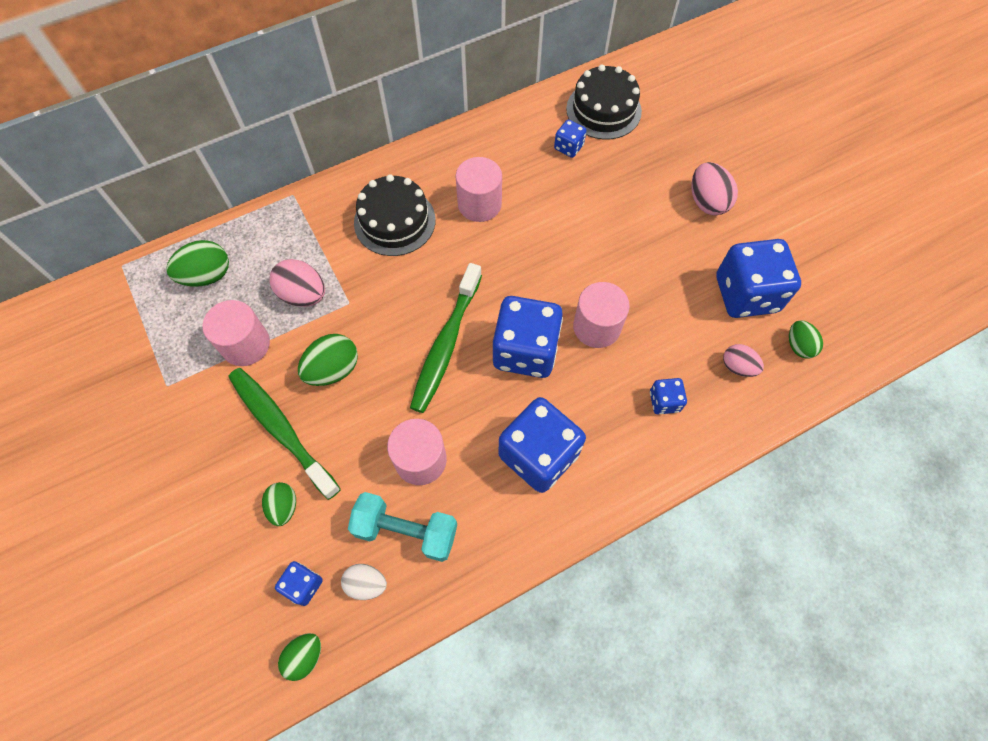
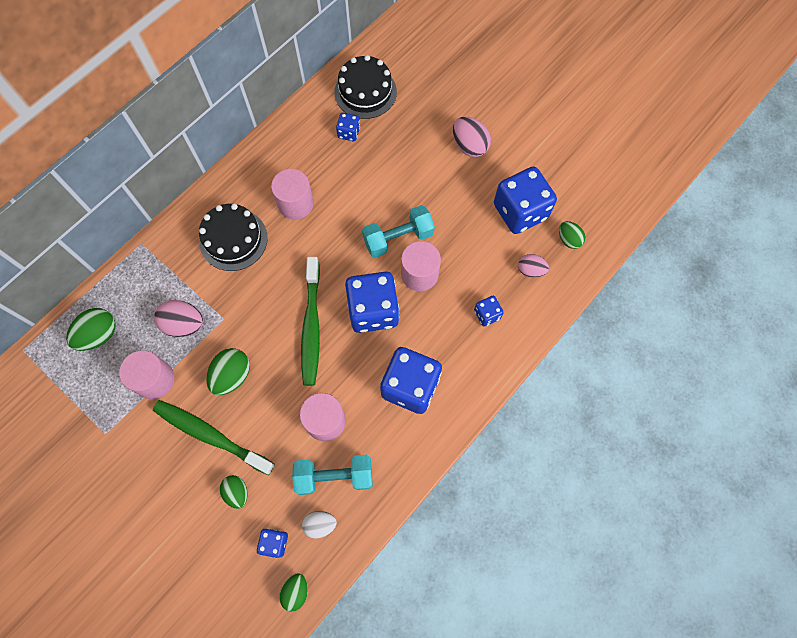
camera: 20 degrees left, 5 degrees up
(585, 278) = (398, 238): none -> turquoise dumbbell

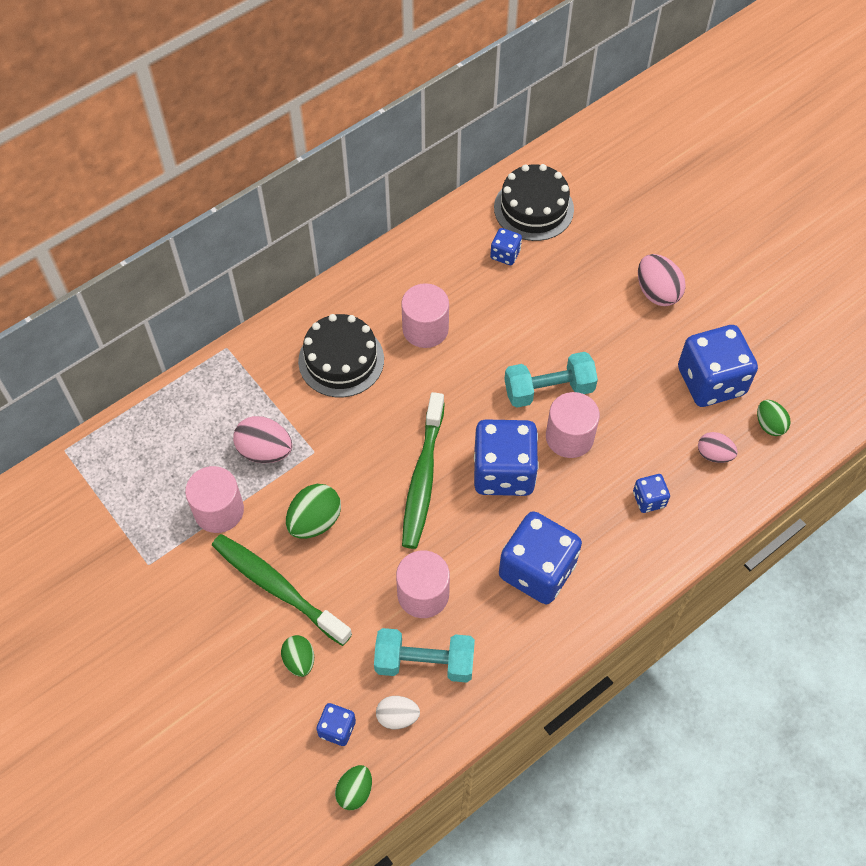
camera: 10 degrees right, 10 degrees down
(99, 335) = (159, 447): green egg -> none

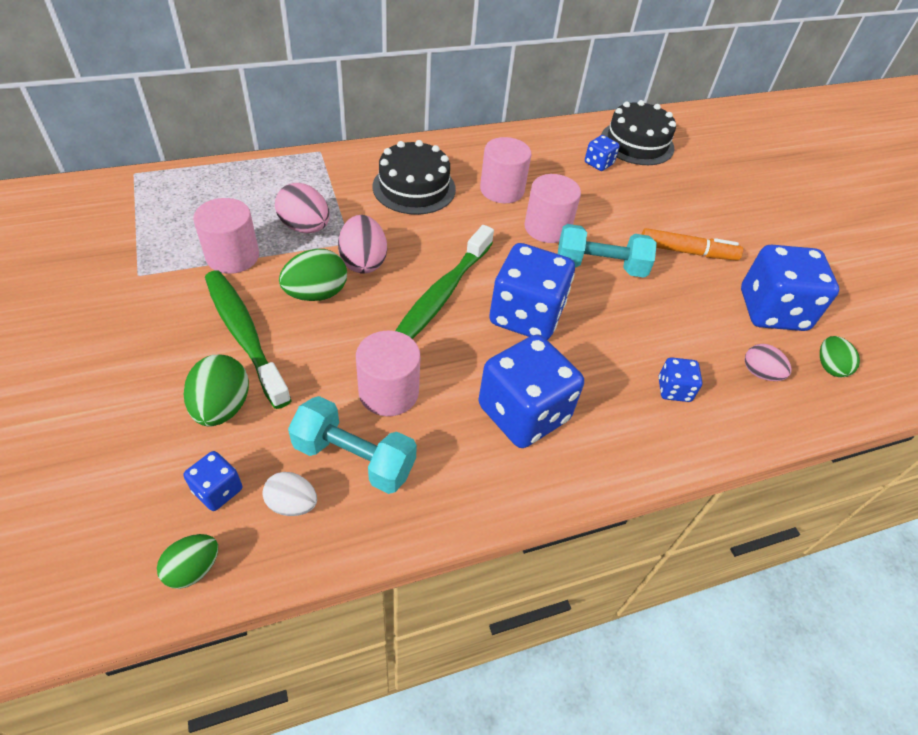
camera: 15 degrees right, 10 degrees down
(299, 660) = (222, 407): green egg -> green egg, size x1.54
(569, 437) = (606, 309): pink cylinder -> pink cylinder (547, 228)
(621, 340) = (687, 252): none -> orange marker
(657, 292) = (734, 228): pink egg -> pink egg (363, 262)

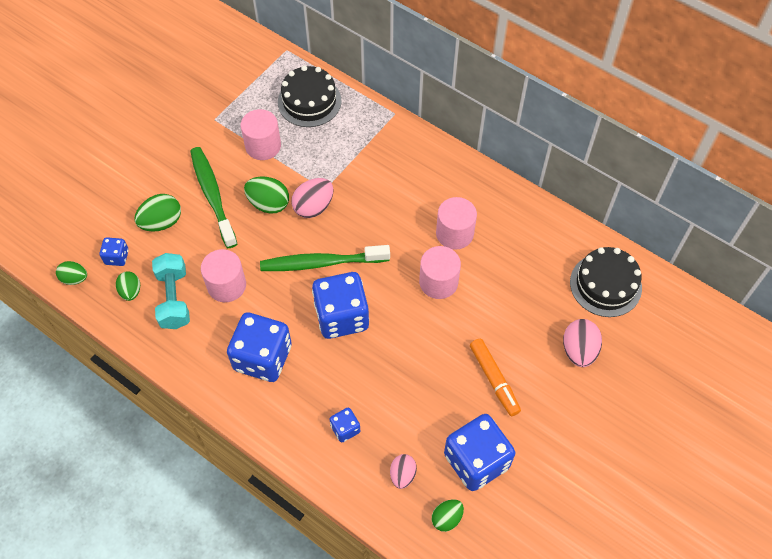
camera: 60 degrees right, 10 degrees up
(244, 335) = (212, 195): green toothbrush -> green toothbrush turned 45 degrees counterclockwise
(292, 504) = (131, 291): white egg -> green egg
(305, 227) = (317, 159): pink egg -> pink egg (578, 350)
(414, 188) = (407, 185): black cake -> black cake (309, 101)
(598, 163) = (548, 273): blue dice -> none
(600, 266) = (426, 333): turquoise dumbbell -> none

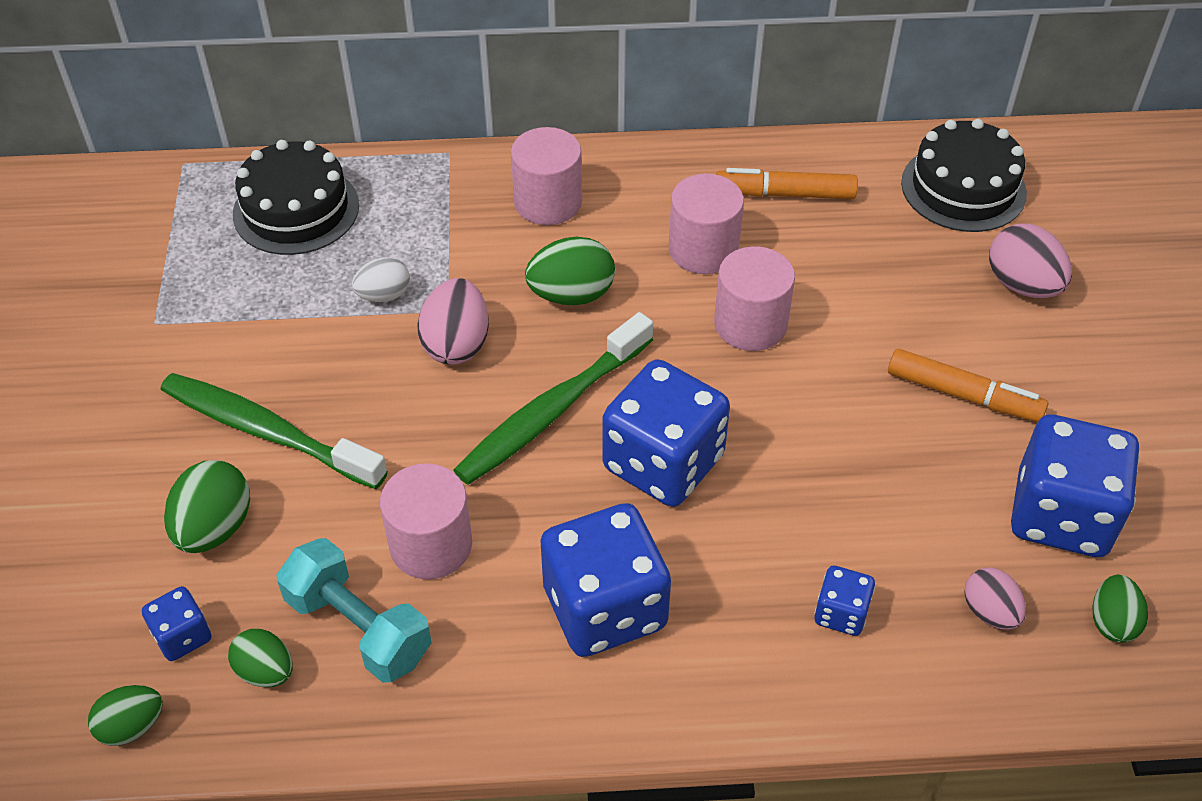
camera: 40 degrees left, 10 degrees down
(263, 146) = (282, 311): pink cylinder -> pink cylinder (548, 202)
(268, 204) = (378, 385): green egg -> green egg (571, 295)
(307, 165) = (384, 295): none -> white egg
(519, 231) = (785, 194): none -> orange marker

